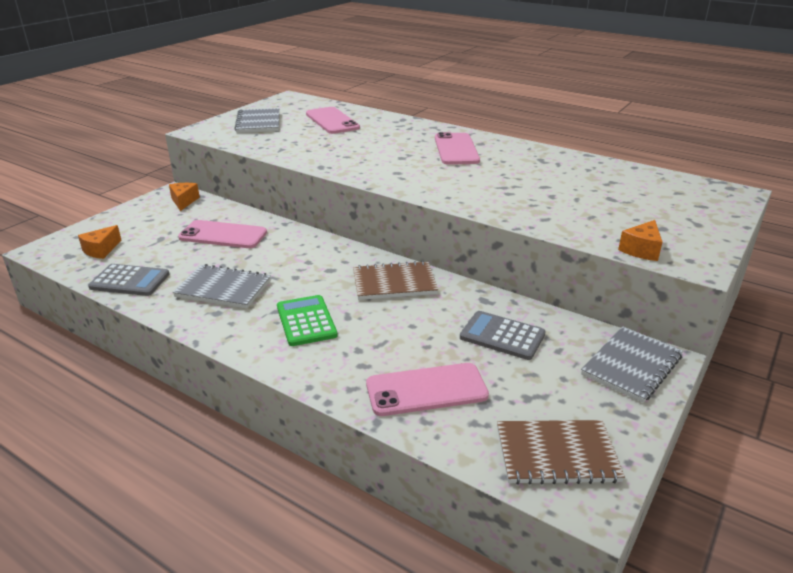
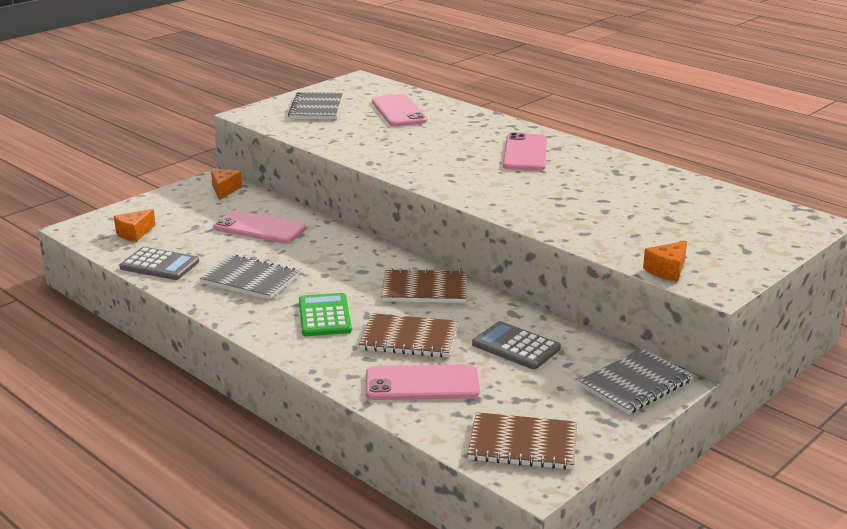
camera: 10 degrees right, 5 degrees down
(396, 338) = (409, 338): none -> brown notebook

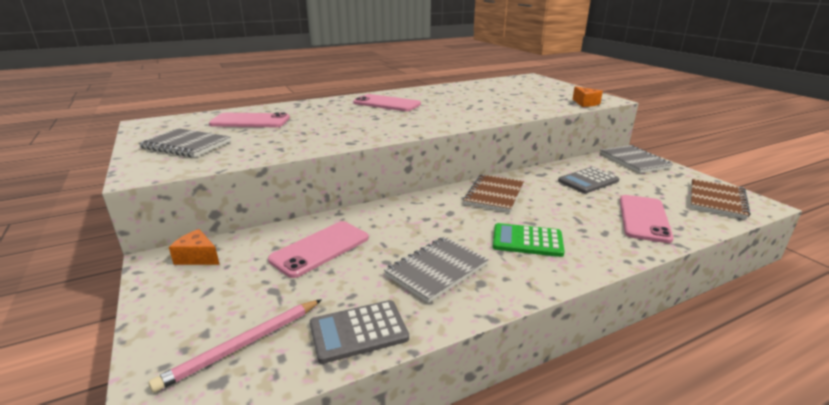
camera: 70 degrees left, 0 degrees up
(134, 233) = (243, 345): orange cheese -> pink pencil
(159, 265) = (358, 331): grey calculator -> grey calculator turned 150 degrees counterclockwise
(409, 338) = (573, 212): brown notebook -> none

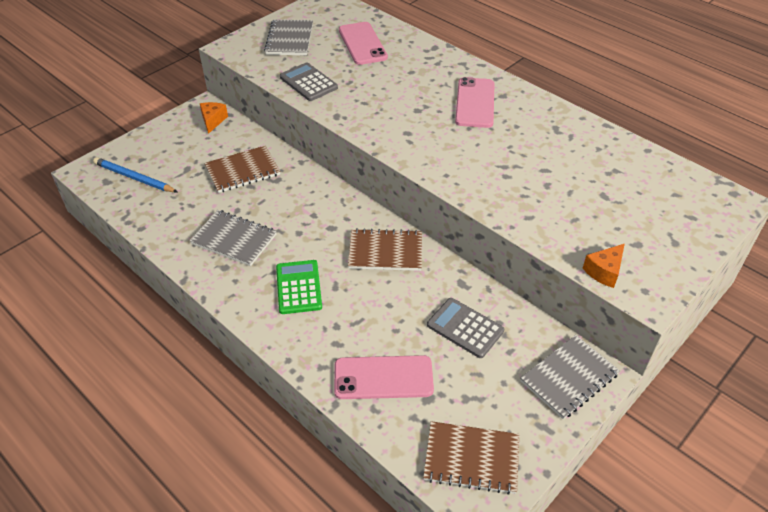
camera: 70 degrees right, 20 degrees up
(243, 345) = (134, 178): pink pencil -> blue pencil
(320, 249) = (243, 171): pink phone -> brown notebook
(358, 331) = (156, 219): grey calculator -> grey calculator (308, 82)

